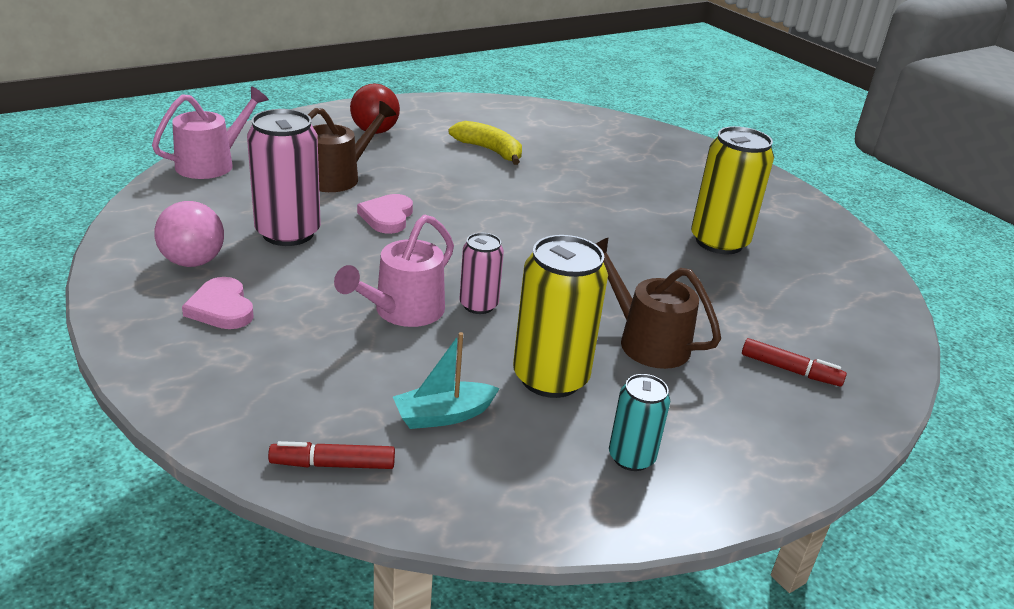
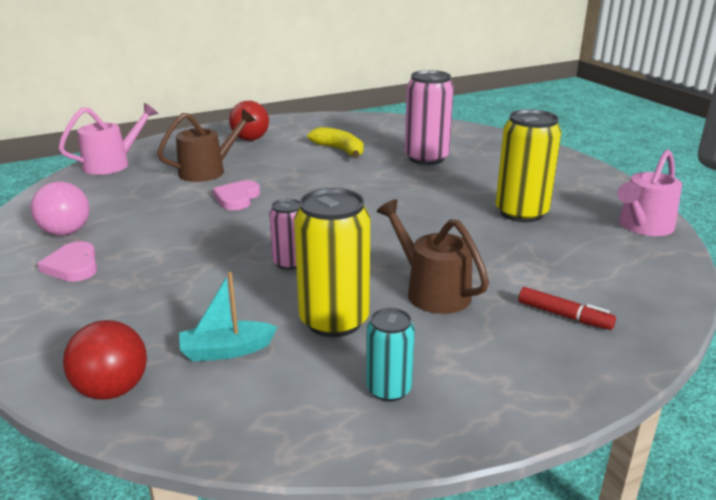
camera: 10 degrees right, 5 degrees down
(288, 233) = (151, 211): pink can -> pink can (426, 158)
(333, 464) = (112, 390): red marker -> red ball
(402, 312) = (222, 268): pink watering can -> pink watering can (642, 227)

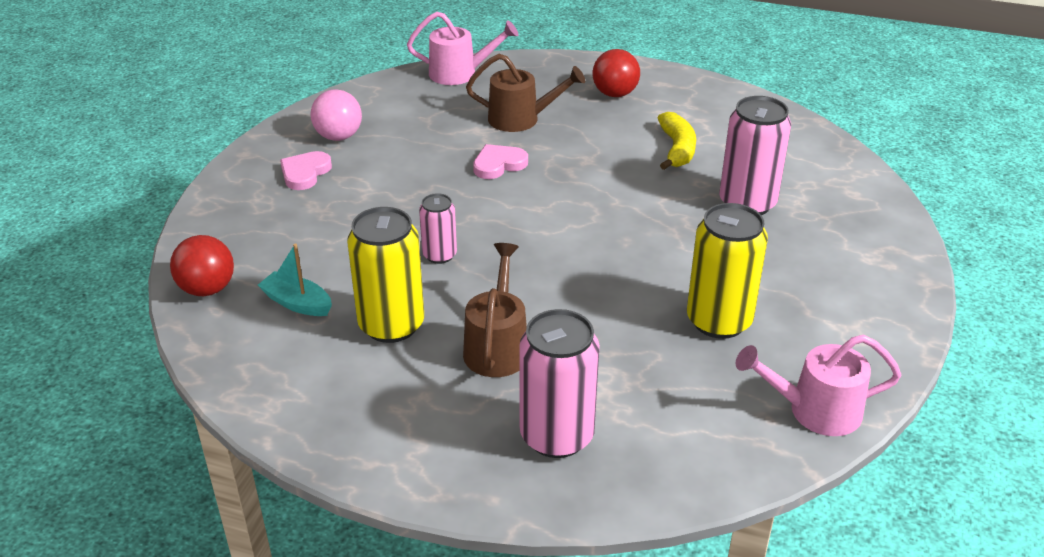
camera: 45 degrees right, 10 degrees up
(389, 389) = (342, 399): turquoise can -> none
(564, 316) = (556, 436): red marker -> pink can

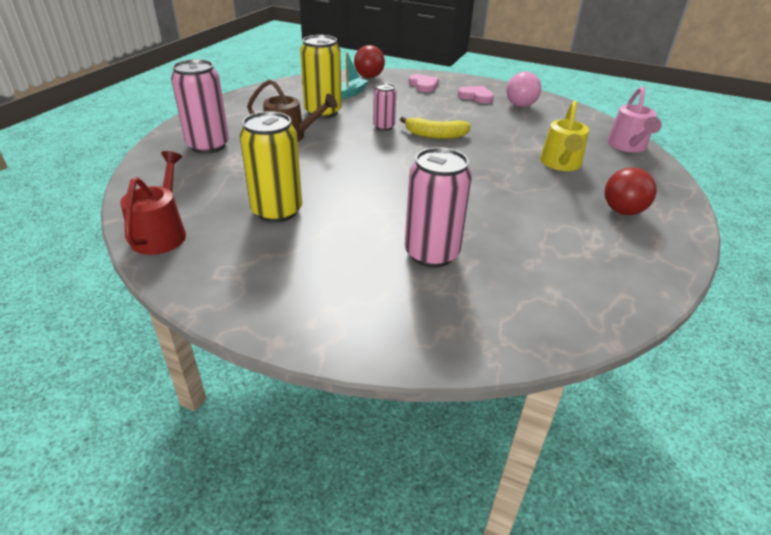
camera: 95 degrees right, 0 degrees up
(498, 164) = (491, 151): pink heart -> pink heart (423, 85)
(521, 119) = (561, 164): brown watering can -> yellow watering can
(677, 149) = (525, 230): yellow banana -> yellow banana (435, 135)
(814, 411) = (162, 233): pink watering can -> red watering can

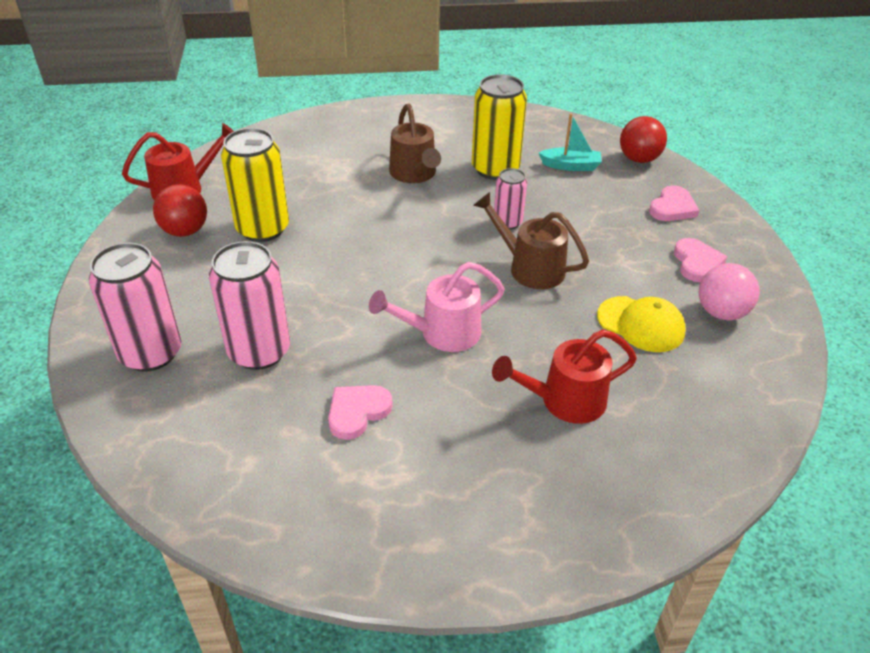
camera: 60 degrees right, 5 degrees up
(208, 146) = (346, 140): pink can -> pink can (150, 353)
(435, 135) = (529, 267): yellow banana -> brown watering can
(513, 125) = (641, 324): none -> yellow cap
(527, 231) = (357, 412): none -> pink heart
(561, 164) = (564, 401): yellow watering can -> red watering can
(622, 211) = (482, 493): red ball -> red ball (185, 231)
(628, 146) = (709, 464): pink watering can -> pink watering can (442, 333)

